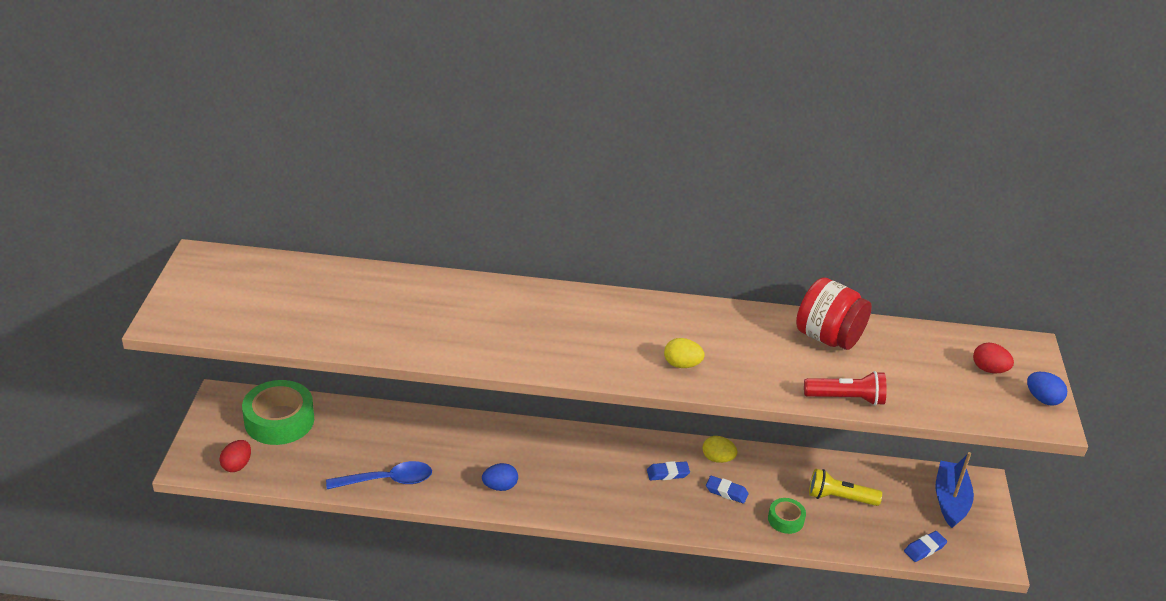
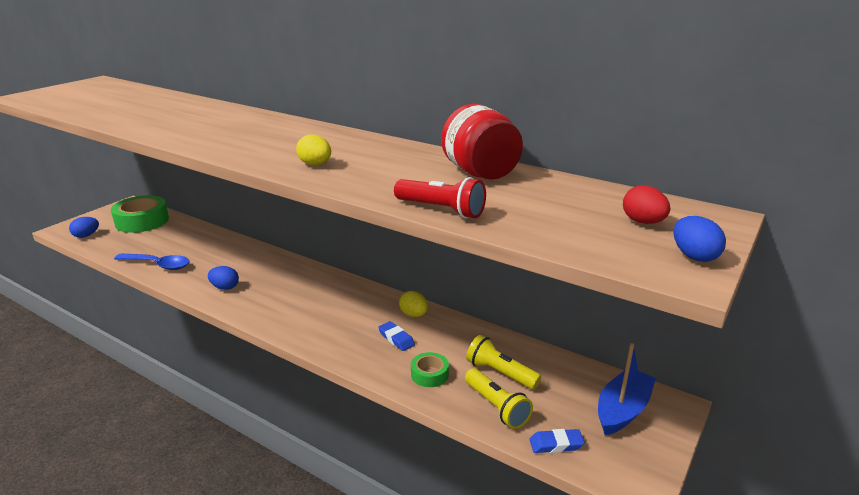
camera: 30 degrees right, 10 degrees down
(237, 465) = (86, 235): red egg -> blue egg
(668, 473) = (360, 313): blue eraser -> none
(861, 532) = (496, 407): none -> yellow flashlight

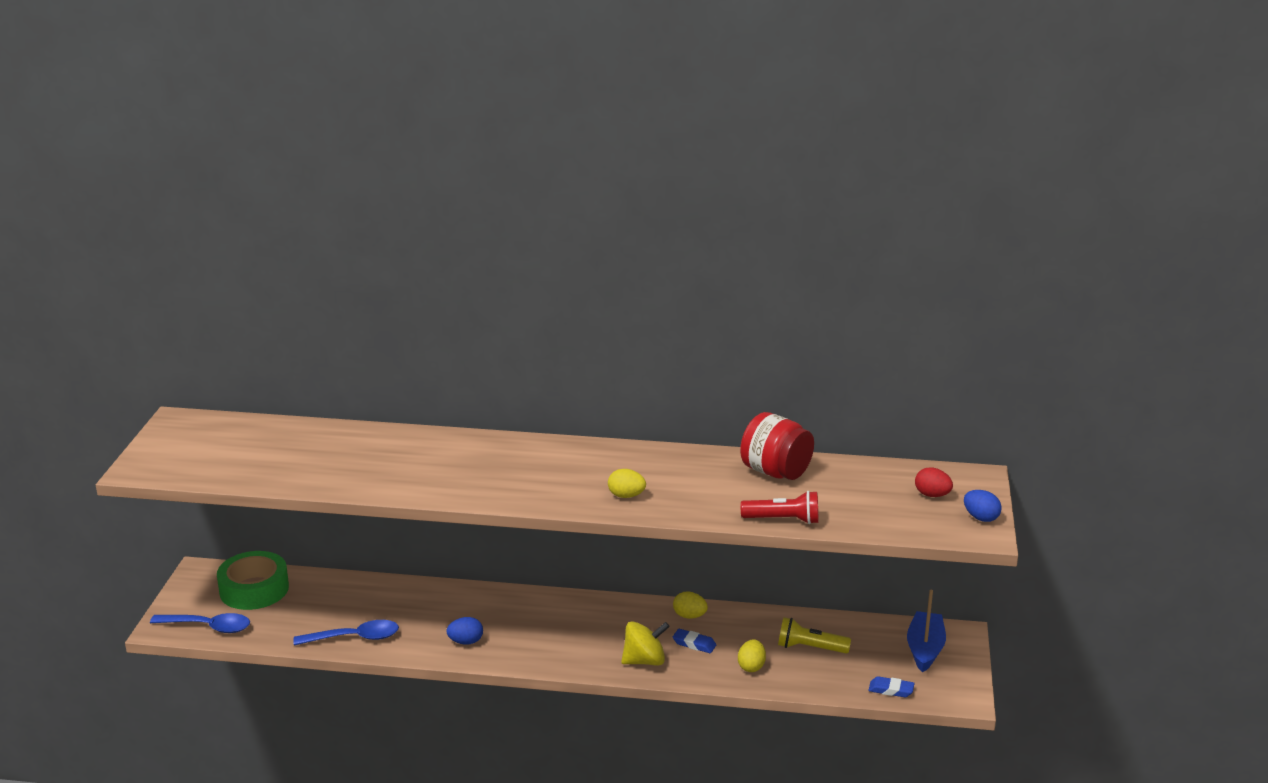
camera: 25 degrees left, 0 degrees up
(86, 235) = (208, 627): blue egg -> blue spoon
(341, 341) = (644, 661): none -> yellow spinning top
(429, 374) = (751, 666): green tape -> yellow egg
(496, 407) = (827, 676): yellow flashlight -> none
(556, 444) = (891, 690): blue eraser -> blue eraser turned 45 degrees clockwise

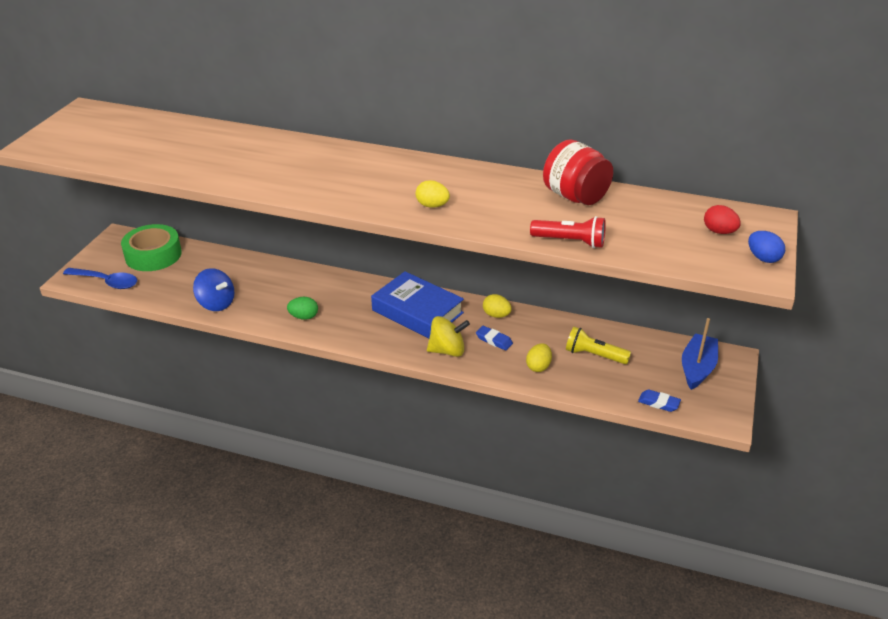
camera: 10 degrees right, 10 degrees up
(355, 638) = (216, 303): blue spoon -> blue spinning top
(466, 642) = (304, 317): blue egg -> green egg
(597, 621) = (417, 311): none -> blue book

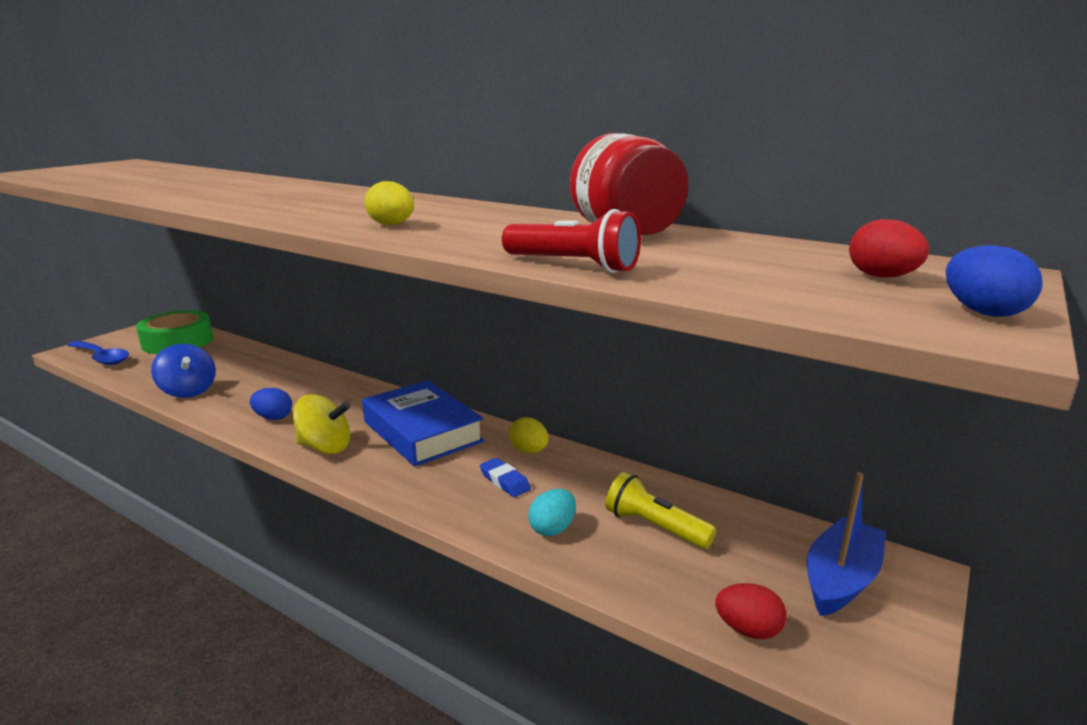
camera: 15 degrees right, 15 degrees down
(304, 317) = (273, 417): green egg -> blue egg
(447, 350) = (427, 484): yellow spinning top -> yellow spinning top (325, 447)
(538, 366) = (552, 529): yellow egg -> turquoise egg
(658, 403) = (748, 630): blue eraser -> red egg

